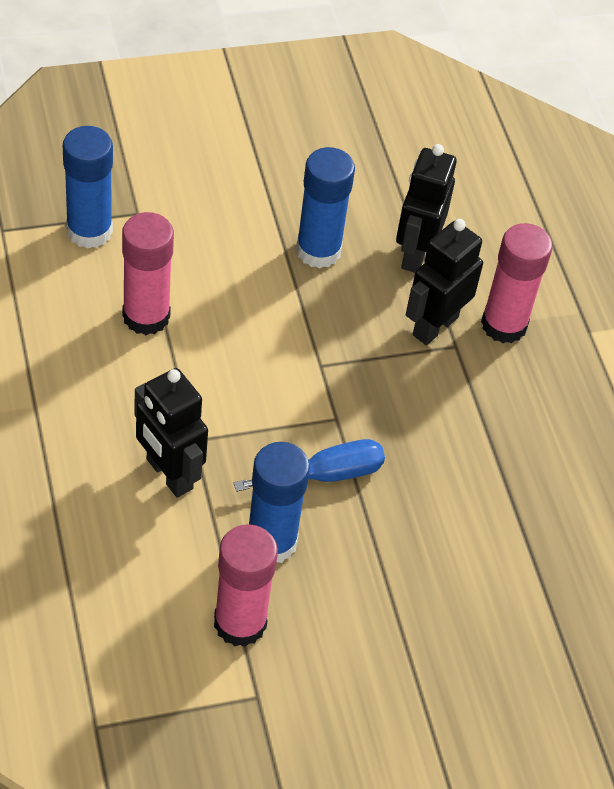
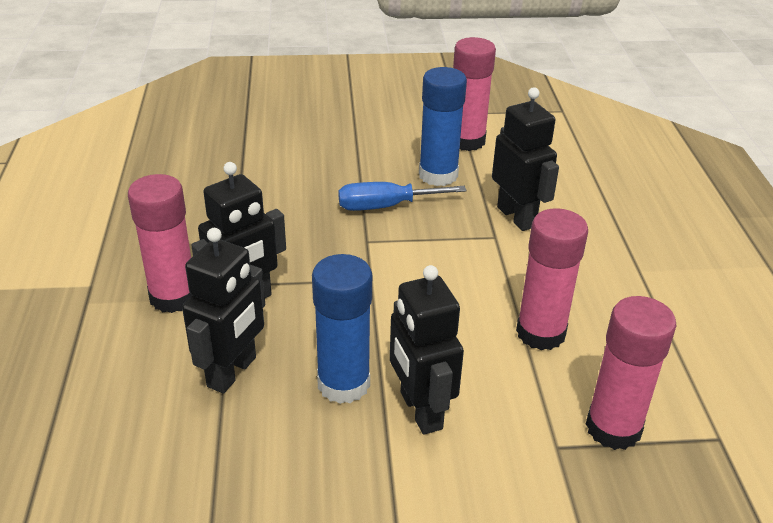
camera: 165 degrees left, 15 degrees down
(89, 231) = (613, 428): blue glue stick -> pink glue stick
(249, 232) = (420, 411): none -> black robot

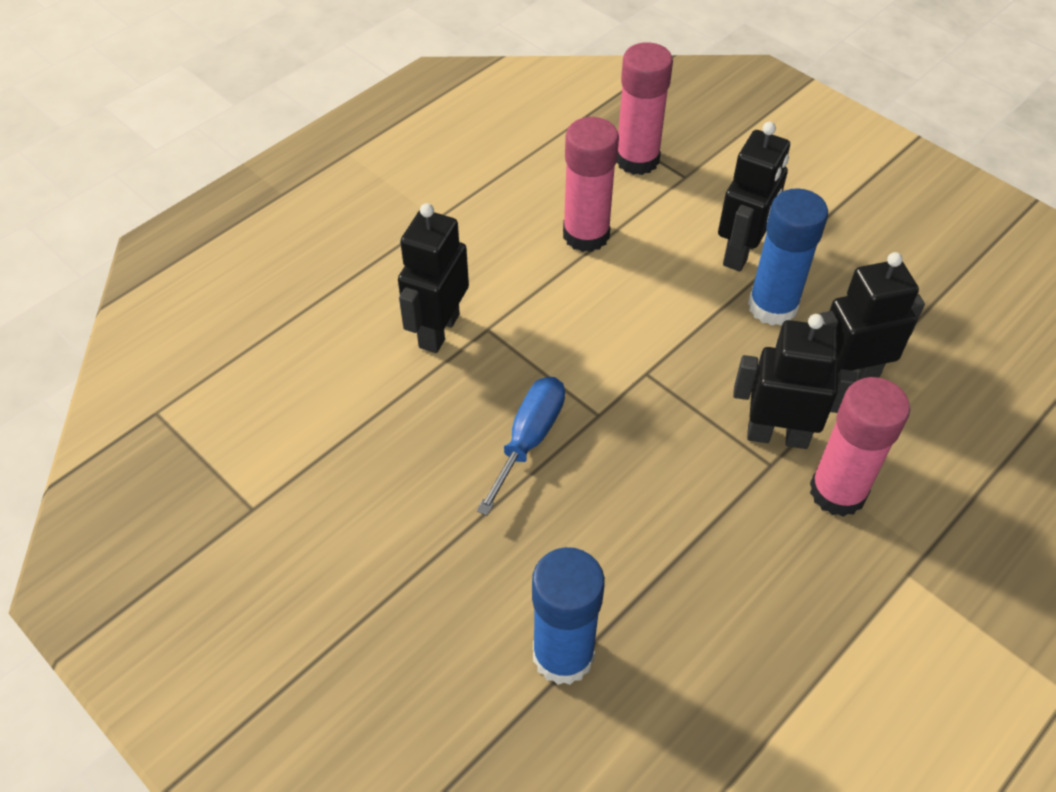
camera: 130 degrees left, 15 degrees up
(385, 206) = (529, 439): blue screwdriver -> blue screwdriver turned 105 degrees counterclockwise
(438, 175) = (423, 435): blue glue stick -> blue glue stick (563, 655)
(466, 141) = (321, 457): pink glue stick -> none

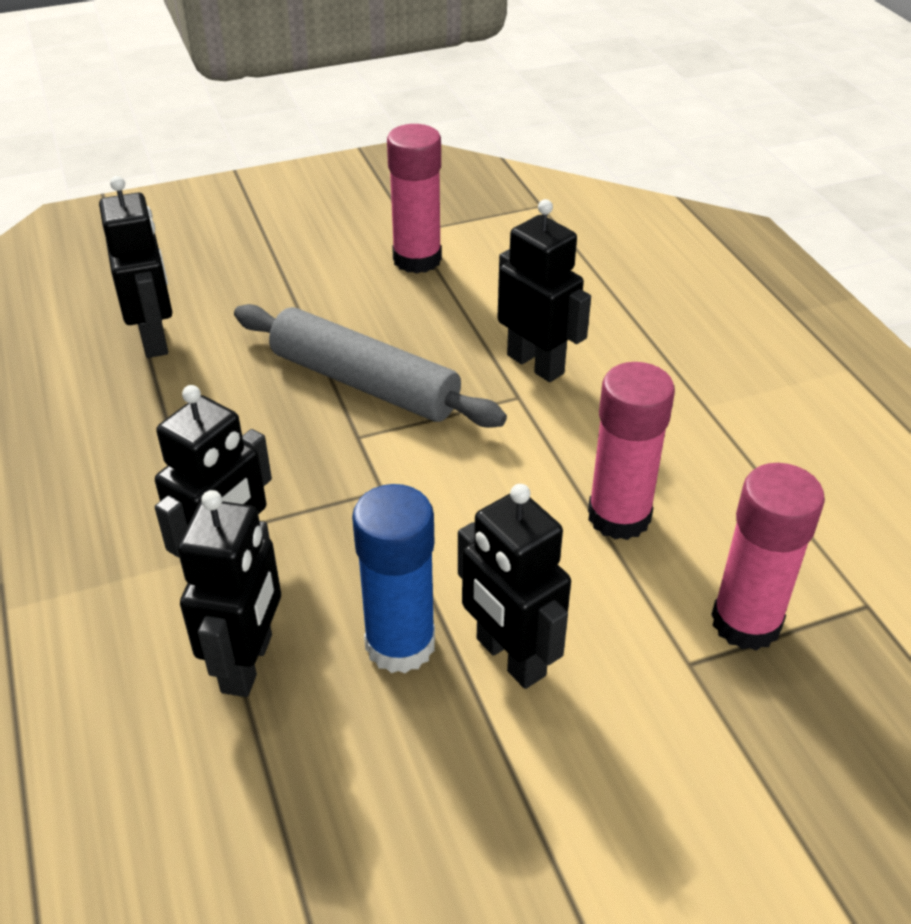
camera: 115 degrees right, 10 degrees down
(529, 439) = (365, 383): blue screwdriver -> grey rolling pin
(563, 655) = (155, 339): blue glue stick -> black robot
(837, 492) = (126, 574): pink glue stick -> pink glue stick (417, 259)

